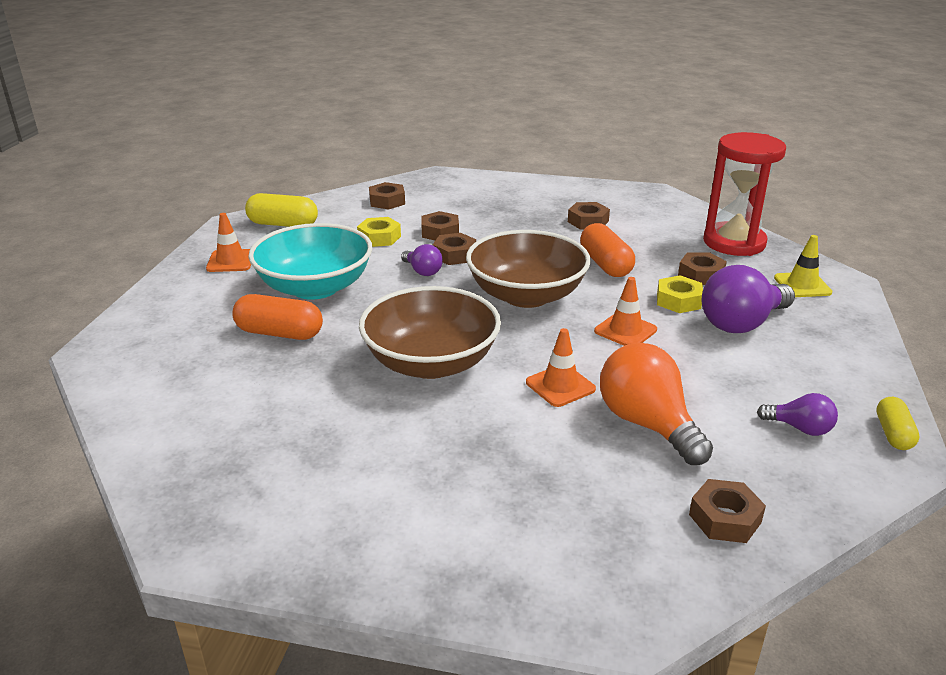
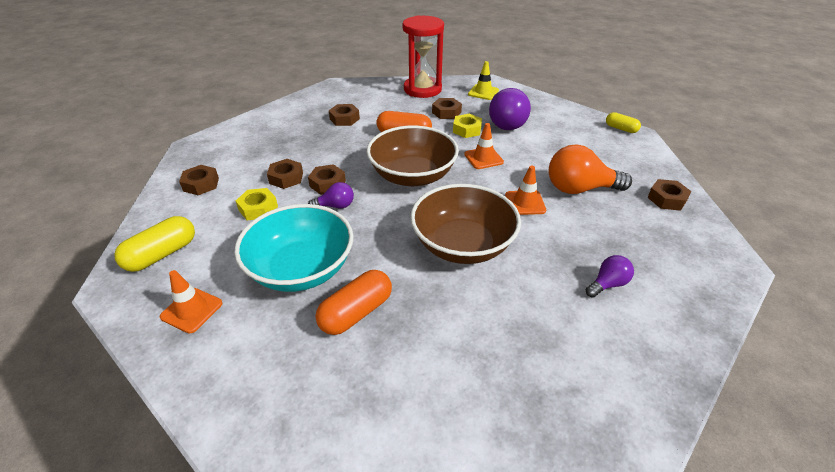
camera: 60 degrees left, 10 degrees up
(800, 428) = (605, 148): purple light bulb -> purple light bulb (607, 284)

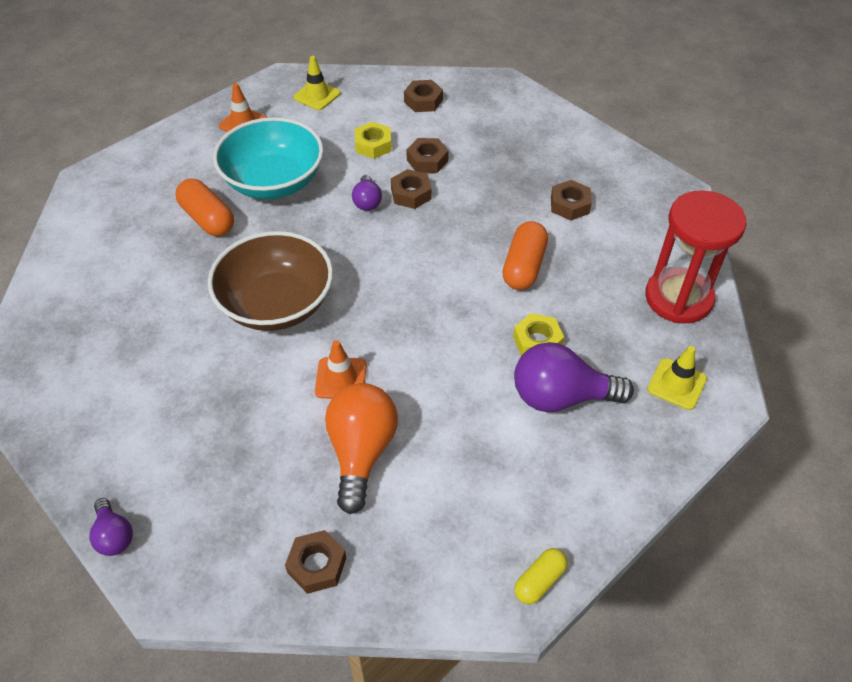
camera: 95 degrees right, 10 degrees up
(162, 254) = (317, 95): yellow capsule -> yellow traffic cone
(412, 176) = (418, 270): brown bowl -> none
(446, 112) = (595, 322): brown nut -> none
(483, 158) = (453, 350): orange traffic cone -> none
(607, 284) = (178, 426): purple light bulb -> purple light bulb (114, 536)

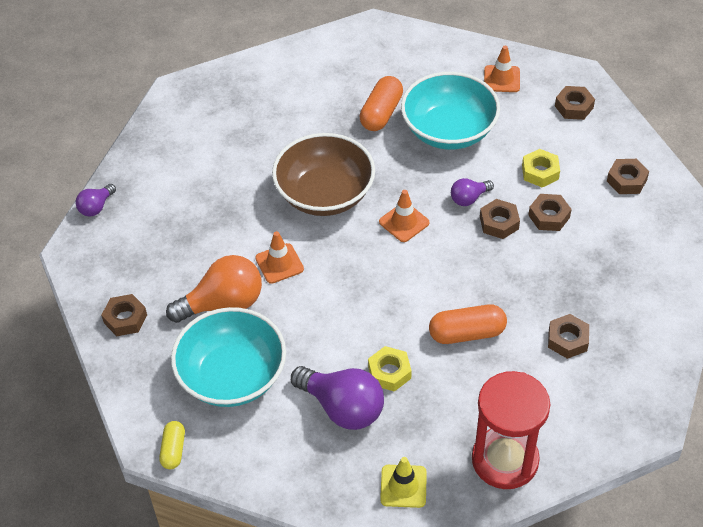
camera: 65 degrees right, 0 degrees up
(317, 95) = (574, 107): yellow traffic cone -> brown nut
(361, 258) = (404, 222): none -> orange traffic cone
(467, 481) = (232, 376): none -> turquoise bowl
(539, 581) = (173, 450): yellow capsule -> yellow capsule turned 75 degrees clockwise
(561, 396) = (342, 408): purple light bulb -> purple light bulb turned 150 degrees clockwise

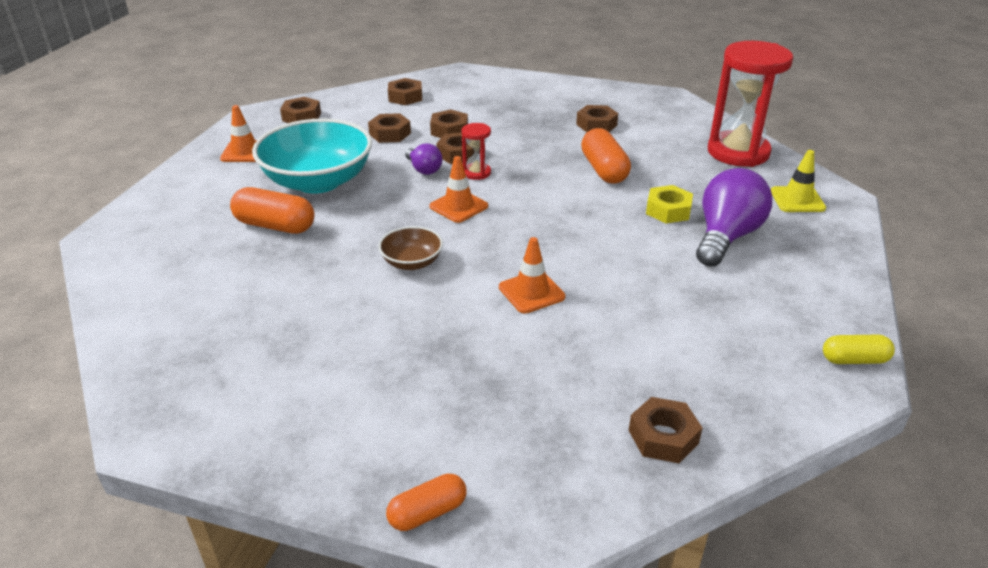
camera: 95 degrees left, 15 degrees down
(96, 207) = (427, 512): purple light bulb -> orange capsule
(223, 304) = (608, 336): orange light bulb -> none
(232, 376) = (720, 319): turquoise bowl -> none
(324, 194) = (412, 262): brown bowl -> brown bowl, size x0.48
(462, 235) = (476, 173): none -> red hourglass
(540, 172) = (390, 134): yellow nut -> brown nut

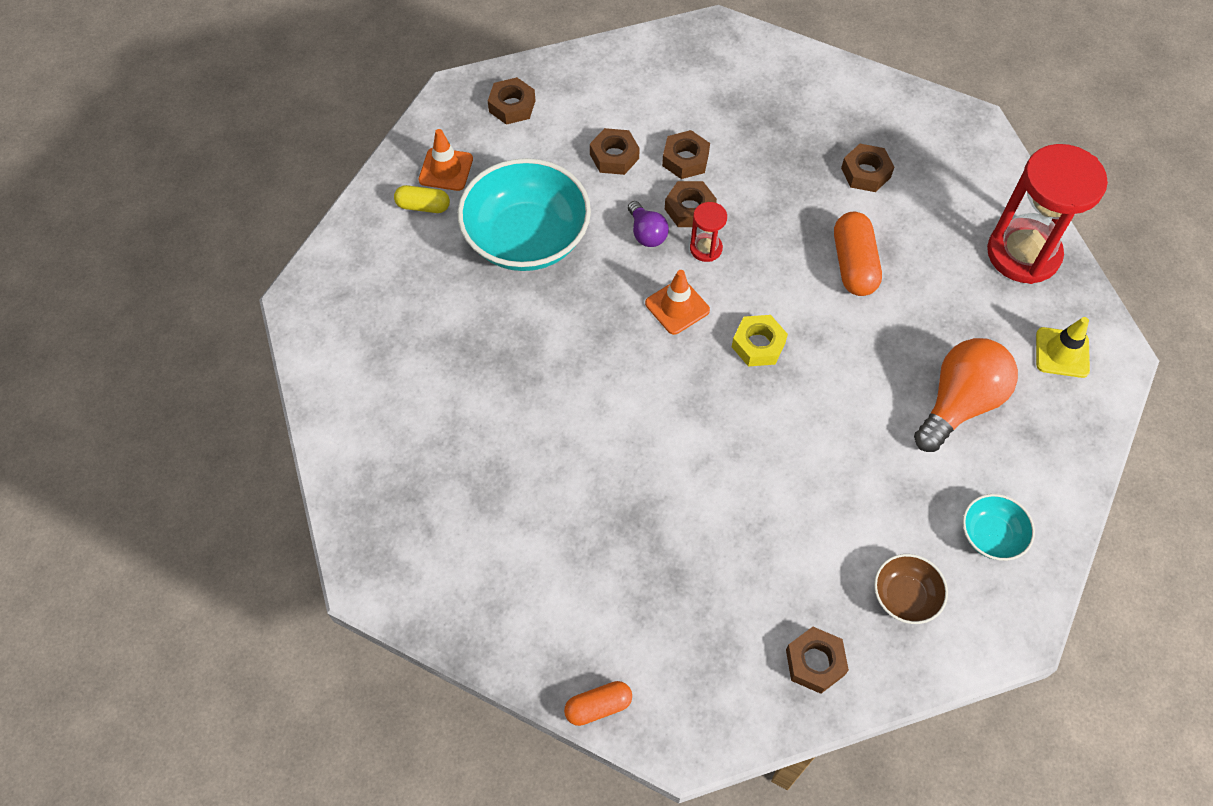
camera: 10 degrees right, 25 degrees up
(275, 226) = (478, 310): orange capsule -> none
(405, 97) = (640, 79): brown nut -> none
(412, 262) = (617, 392): brown bowl -> brown bowl (905, 596)
(531, 292) = (732, 456): orange traffic cone -> none
(668, 210) = (908, 349): yellow nut -> yellow nut (758, 345)
(726, 237) = (959, 403): purple light bulb -> orange light bulb
(796, 317) = (991, 535): none -> turquoise bowl
(854, 360) = (1026, 602): yellow capsule -> yellow capsule (423, 206)

